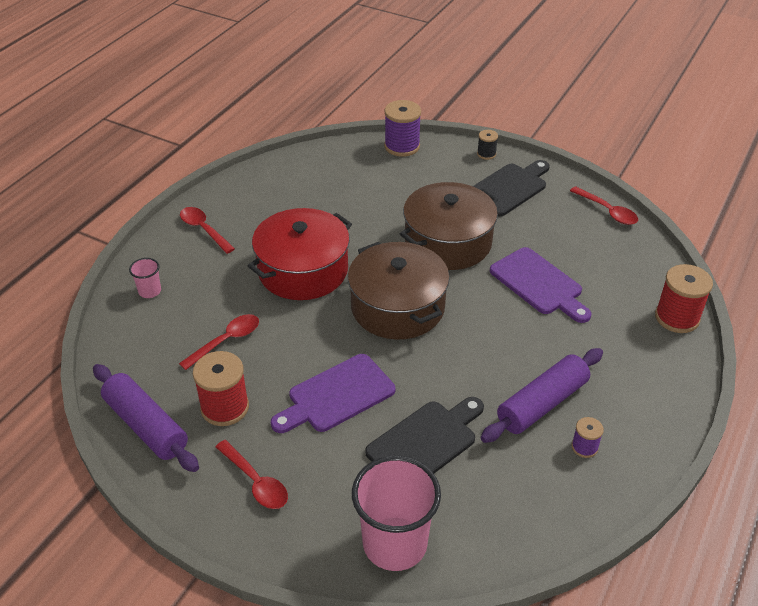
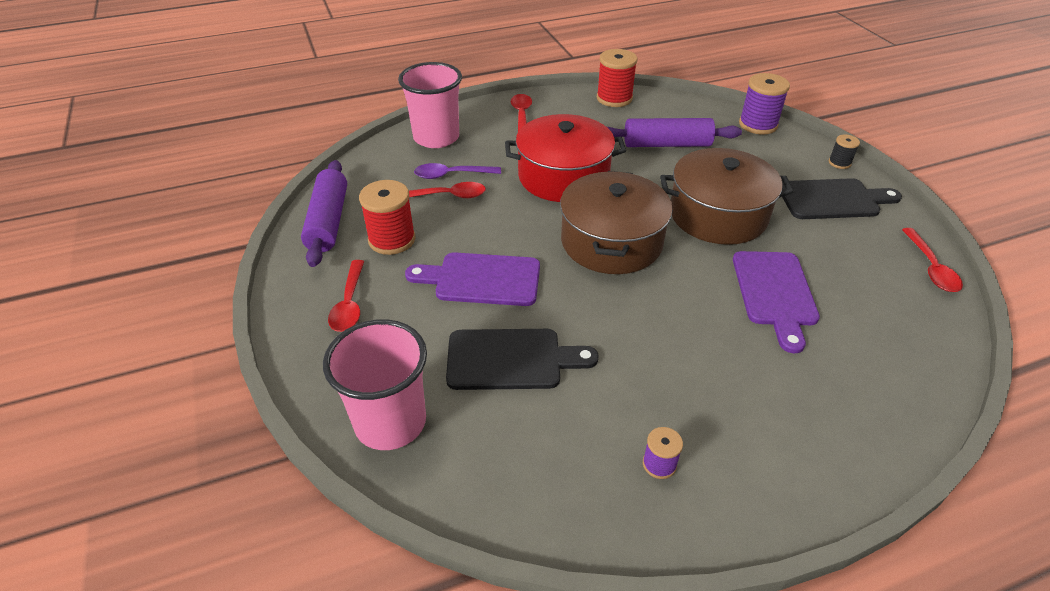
camera: 40 degrees right, 0 degrees up
(150, 291) = (436, 137): pink cup -> pink cup, size x2.21
(207, 320) = (451, 175): none -> purple spoon
(542, 404) = (658, 397): purple rolling pin -> purple rolling pin (667, 144)
(677, 318) = (913, 409): red spool -> red spool (614, 98)

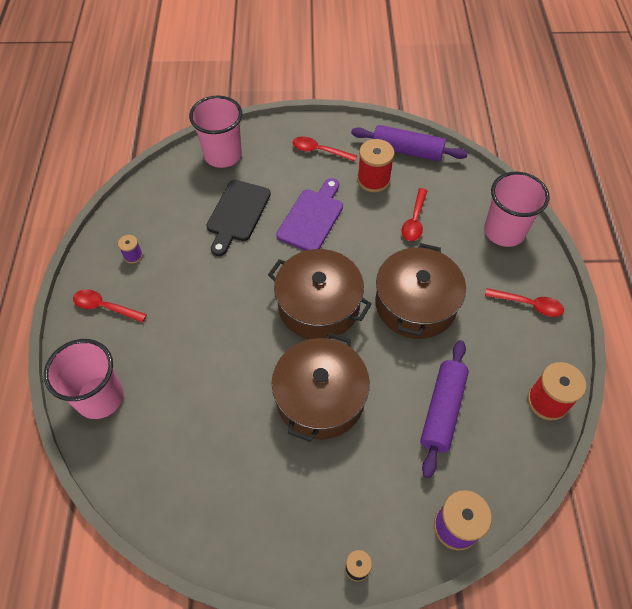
camera: 110 degrees right, 15 degrees up
(451, 175) = (442, 229): purple spoon -> none
(563, 176) = (415, 304): red pot -> brown pot
(775, 293) = (216, 387): purple cutting board -> none
(833, 199) = (302, 514): black cutting board -> none
(886, 399) = (100, 397): none -> pink cup
(931, 268) = (183, 532): red spoon -> red spoon (105, 307)

